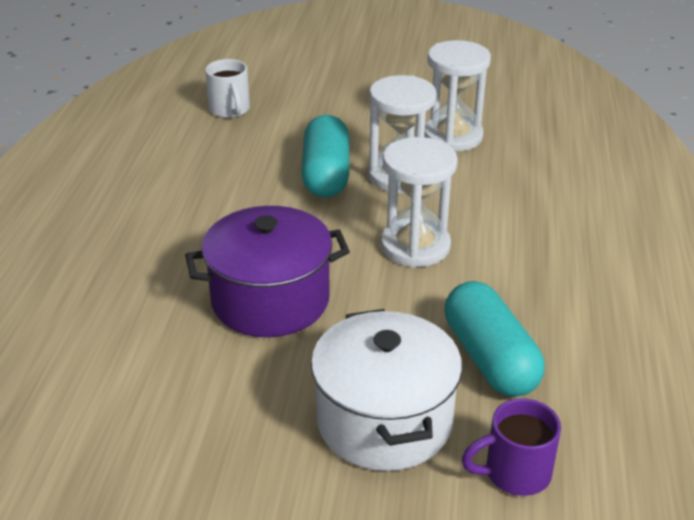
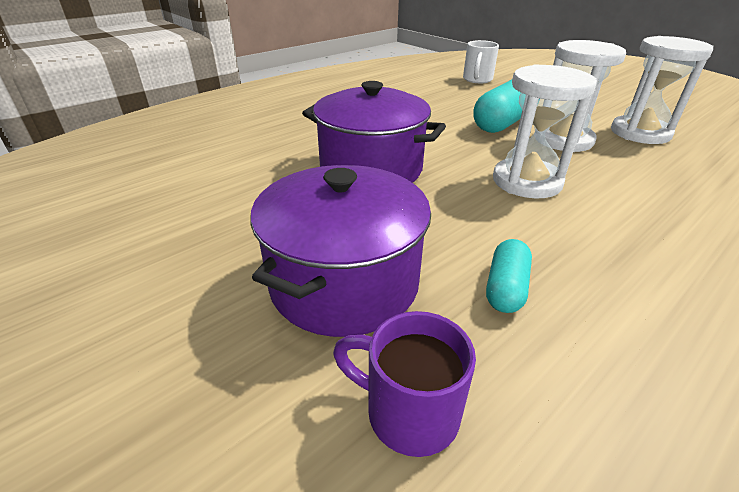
camera: 40 degrees right, 0 degrees up
(384, 421) = (344, 283): white pot -> purple pot
(490, 358) = (505, 288): turquoise capsule -> turquoise capsule, size x0.54

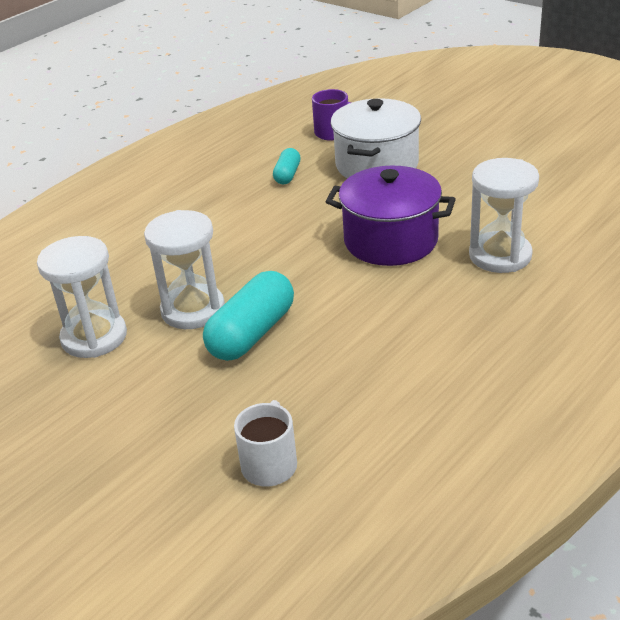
camera: 175 degrees right, 0 degrees up
(344, 283) = (377, 164): purple pot -> white pot
(526, 181) = (252, 247): white hourglass -> white hourglass (500, 255)

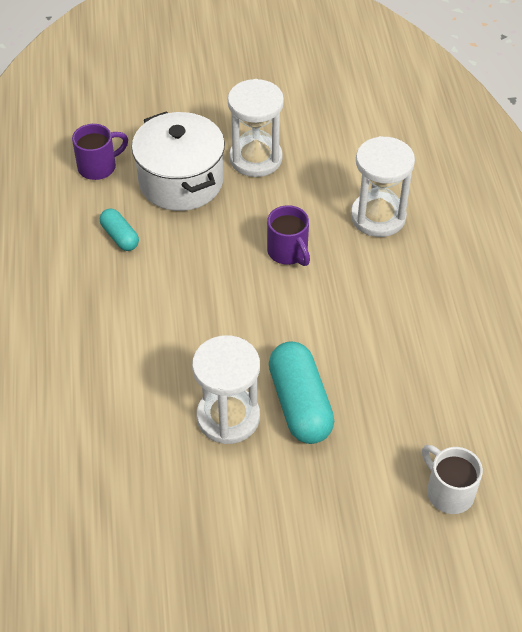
camera: 50 degrees left, 15 degrees up
(94, 337) = (186, 499): white hourglass -> white hourglass (255, 158)
(390, 240) = (288, 252): purple pot -> purple mug

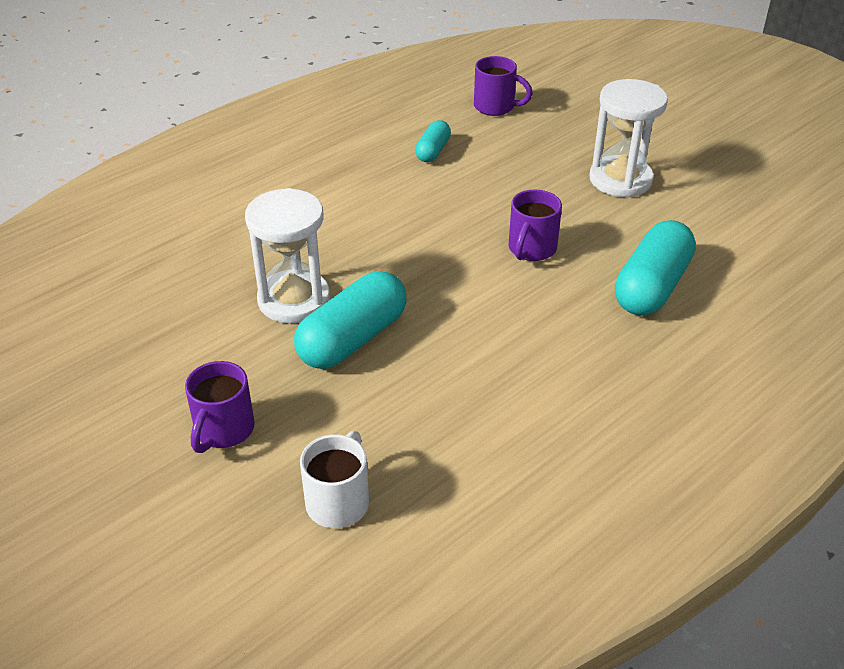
camera: 55 degrees right, 10 degrees down
(181, 181) = (536, 153): white pot -> none
(336, 526) = (223, 430): none -> purple mug
(378, 217) = (651, 286): white hourglass -> turquoise capsule

